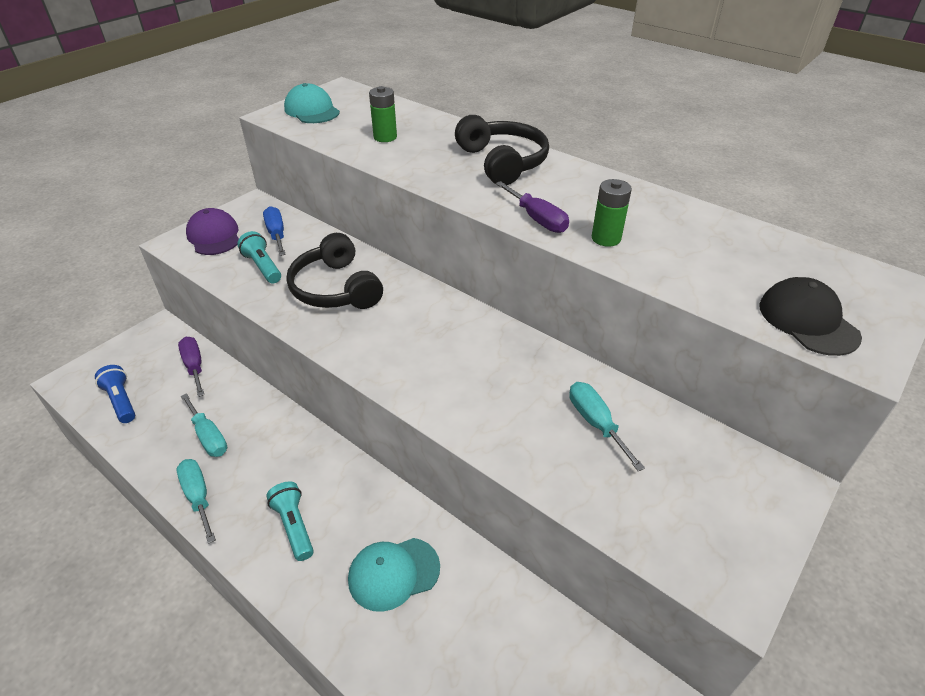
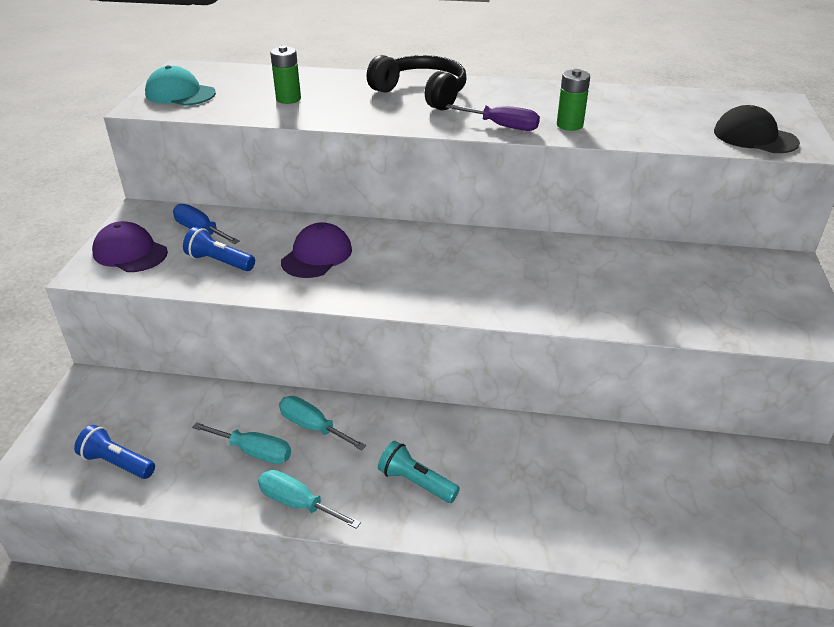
camera: 30 degrees left, 5 degrees down
(194, 366) = (171, 400): purple screwdriver -> none
(263, 267) = (219, 262): turquoise flashlight -> blue flashlight
(336, 288) = (317, 255): black headphones -> purple cap
(393, 573) = (536, 474): turquoise cap -> none
(595, 423) = (635, 275): turquoise screwdriver -> turquoise screwdriver (312, 427)

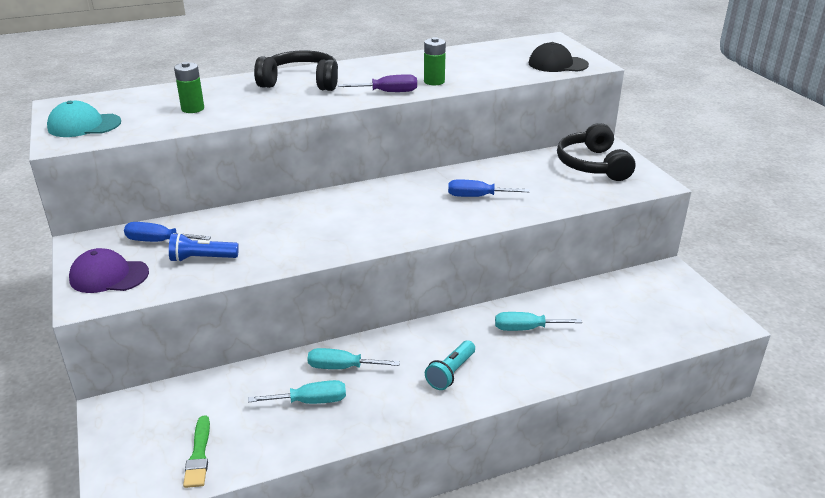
camera: 30 degrees left, 5 degrees down
(117, 463) = (199, 455): blue flashlight -> green brush
(297, 503) = (377, 420): turquoise screwdriver -> turquoise screwdriver (526, 329)
(317, 255) = (281, 230): purple cap -> none
(416, 482) = (451, 373): turquoise flashlight -> turquoise flashlight turned 60 degrees counterclockwise
(559, 282) = (477, 197): none -> blue screwdriver
(747, 284) = (593, 165): none -> black headphones

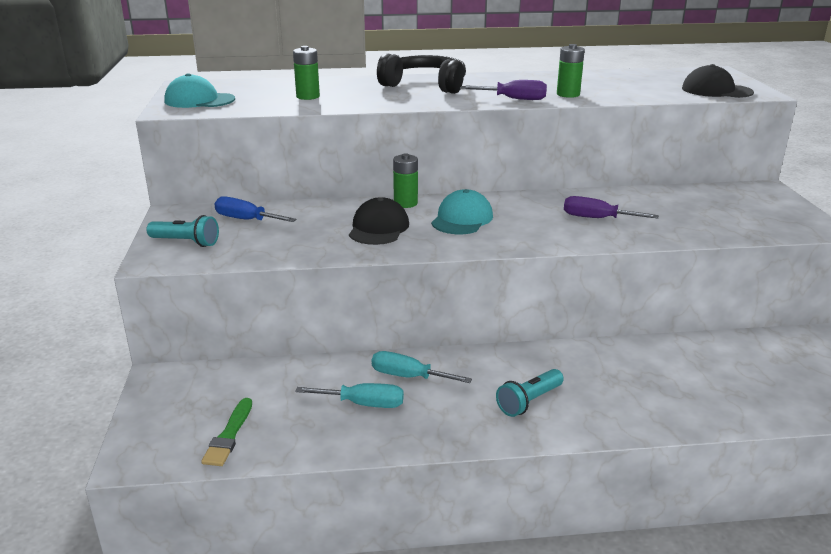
camera: 15 degrees right, 5 degrees down
(109, 276) = (186, 242): purple cap -> turquoise flashlight
(202, 259) = (282, 239): blue flashlight -> none
(289, 233) = (378, 228): none -> black cap
(304, 202) = (405, 203): none -> green battery
(361, 213) = (462, 219): none -> turquoise cap
(477, 197) = (597, 218): blue screwdriver -> purple screwdriver
(526, 329) = (631, 371): turquoise screwdriver -> none
(593, 165) = (744, 204): black headphones -> none

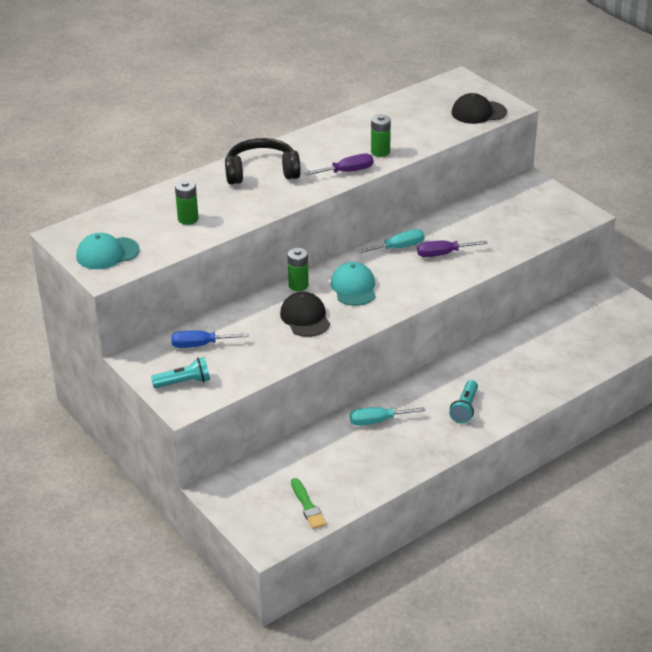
camera: 30 degrees left, 10 degrees up
(363, 404) = (368, 451): turquoise screwdriver -> turquoise screwdriver (399, 247)

